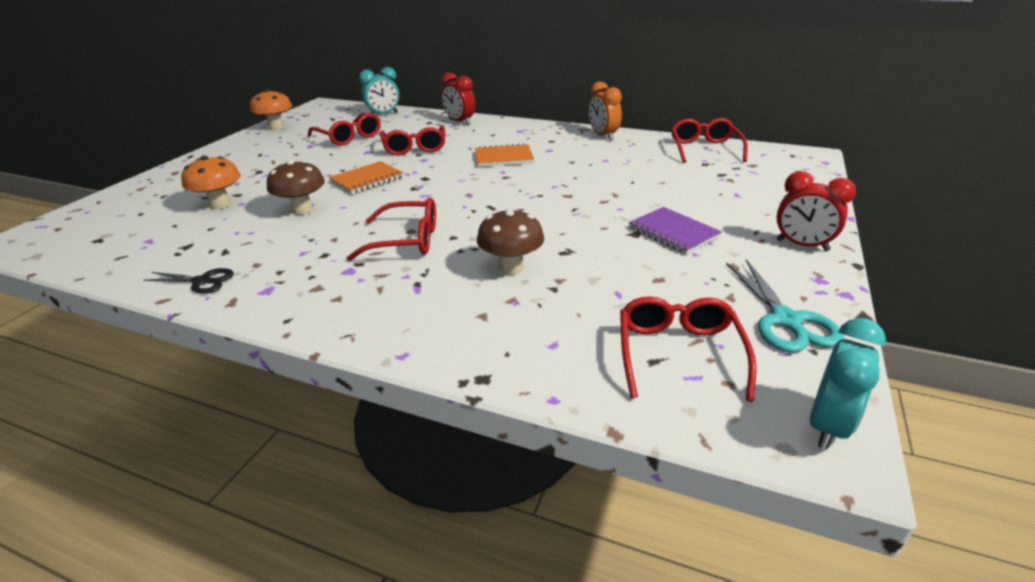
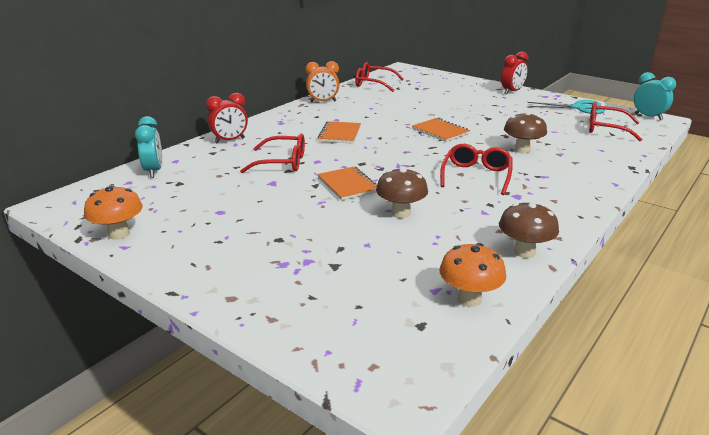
camera: 75 degrees left, 5 degrees down
(202, 281) = (524, 252): black scissors -> brown mushroom
(220, 204) = (363, 256): orange mushroom -> orange mushroom (469, 299)
(349, 137) = (216, 190): red glasses -> none
(549, 206) = (440, 131): none -> orange notebook
(673, 232) = (489, 110): purple notebook -> none

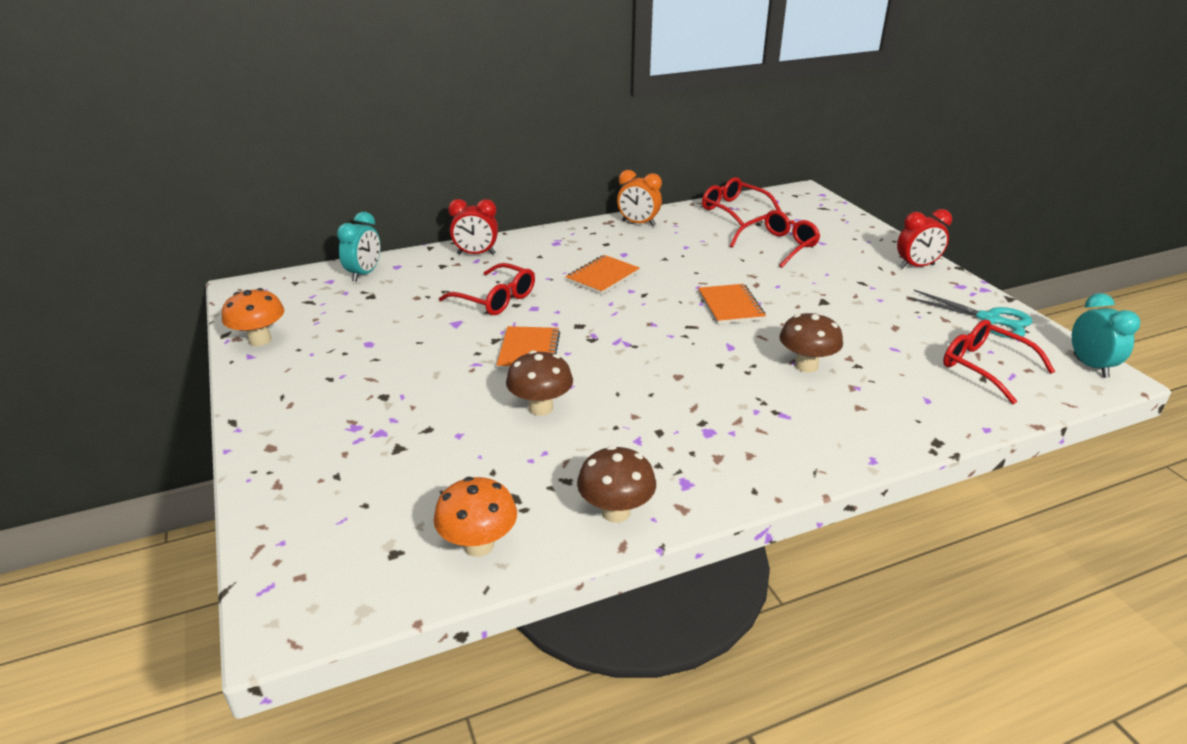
camera: 30 degrees right, 5 degrees up
(476, 175) = (695, 385): red glasses -> red glasses (779, 245)

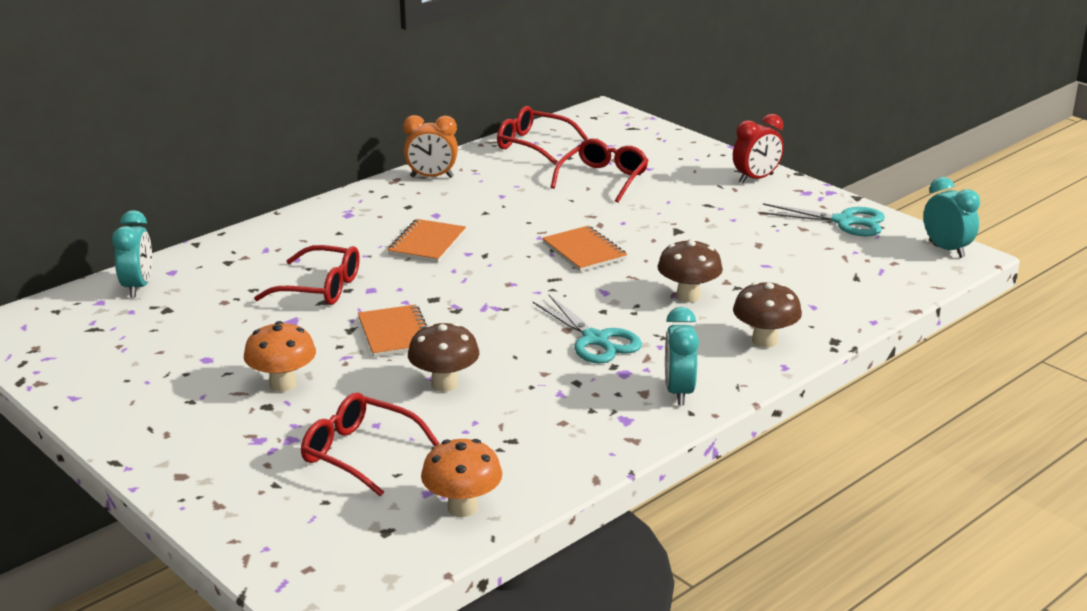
camera: 20 degrees left, 5 degrees down
(260, 340) = (70, 379): orange mushroom -> orange mushroom (283, 384)
(476, 254) = (260, 242): red clock -> none
(616, 512) = (574, 455): brown mushroom -> brown mushroom (764, 341)
(698, 392) = (596, 340): none -> turquoise scissors
(752, 464) = (679, 392): none -> turquoise clock
(983, 366) = (853, 267): red glasses -> red glasses (358, 453)

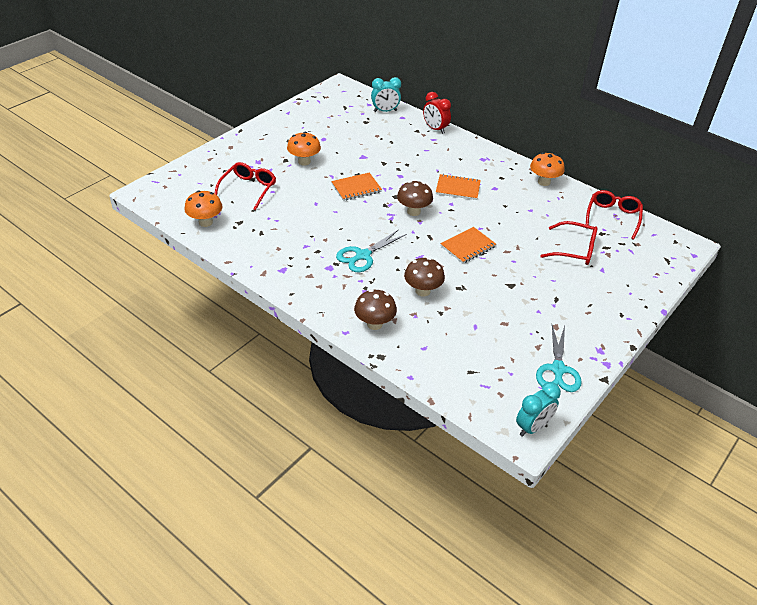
camera: 80 degrees right, 15 degrees up
(321, 288) = (397, 161): red glasses -> none
(431, 177) = (544, 182): orange clock -> orange mushroom
(444, 384) = (310, 208): brown mushroom -> brown mushroom (413, 211)
(679, 392) = (312, 288): turquoise clock -> none
(756, 179) = (610, 323): red clock -> red clock (435, 129)

